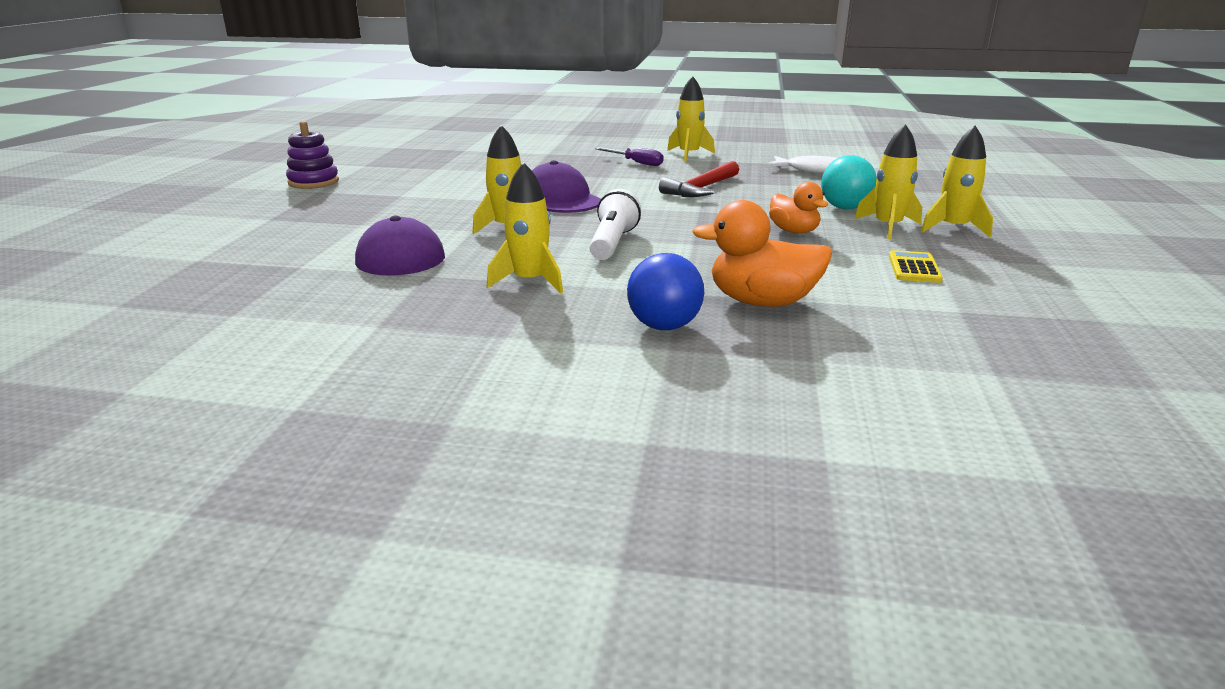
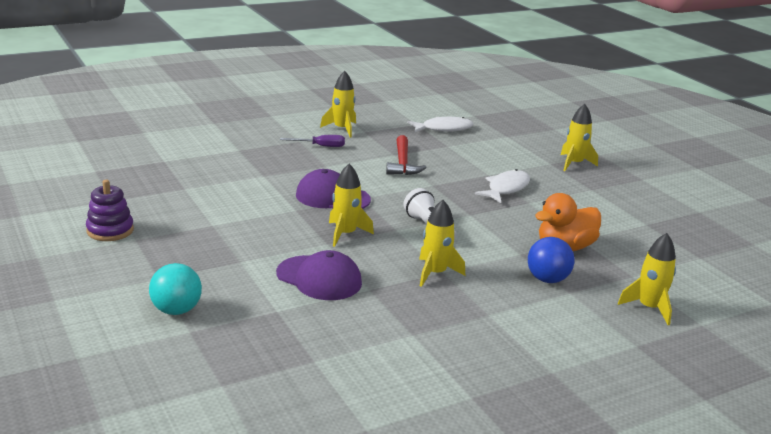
camera: 40 degrees left, 0 degrees up
(794, 231) = (506, 188): orange duck -> white fish
(845, 208) = (504, 160): turquoise ball -> turquoise ball (176, 310)
(888, 227) = (544, 171): yellow rocket -> yellow rocket (649, 308)
(914, 268) = (594, 200): yellow calculator -> none

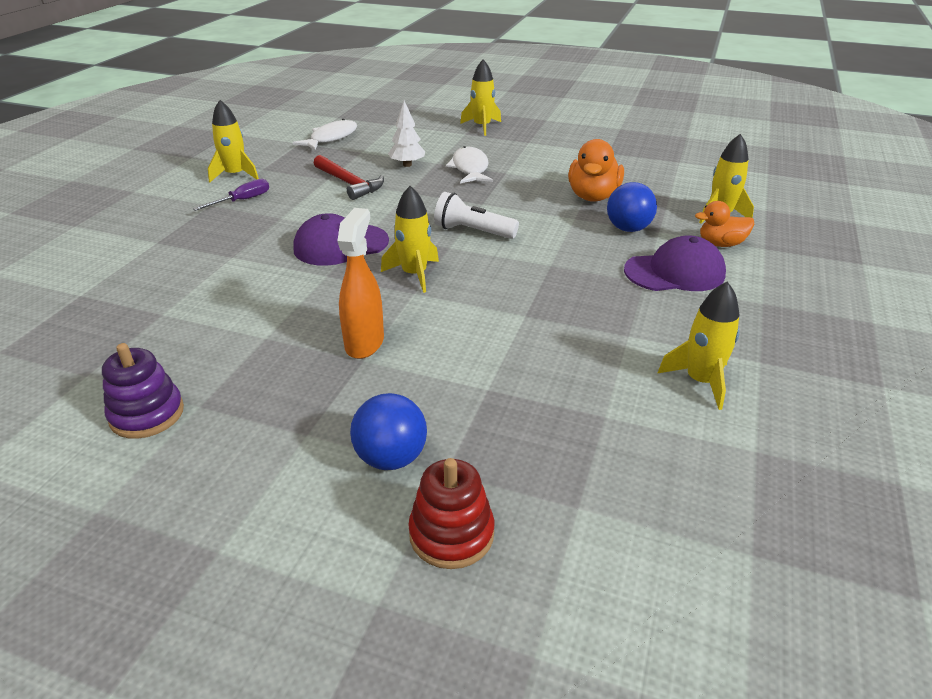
camera: 40 degrees left, 10 degrees up
(147, 355) = (451, 534): none -> red stacking toy
(176, 310) = (391, 458): turquoise ball -> blue ball
(255, 254) = (364, 343): none -> orange spray bottle
(319, 278) = (467, 331): purple cap -> purple cap (674, 272)
(435, 273) = (547, 269): yellow rocket -> yellow rocket (700, 381)
(464, 167) = (407, 165): none -> white tree
(603, 324) = (721, 244): none -> orange duck

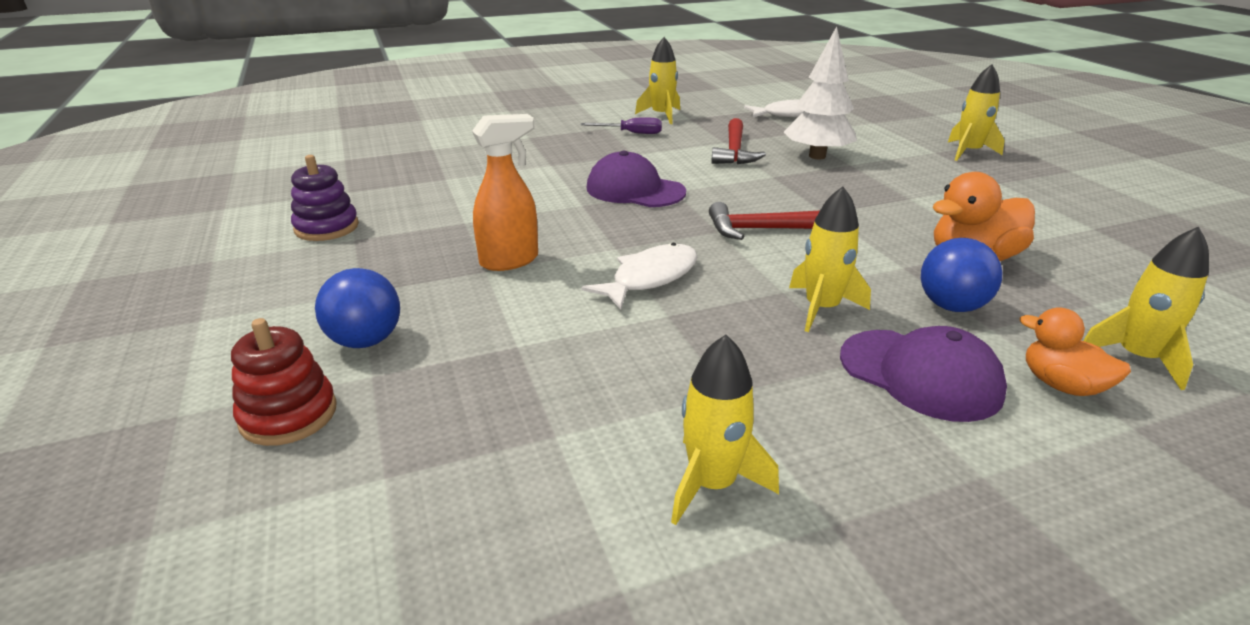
camera: 50 degrees right, 5 degrees down
(407, 165) = (817, 156): white tree -> white tree, size x1.59
(414, 274) = (645, 236): yellow rocket -> yellow rocket (822, 308)
(470, 168) = (876, 181): white fish -> white fish (650, 278)
(473, 231) = (765, 229): white flashlight -> red hammer

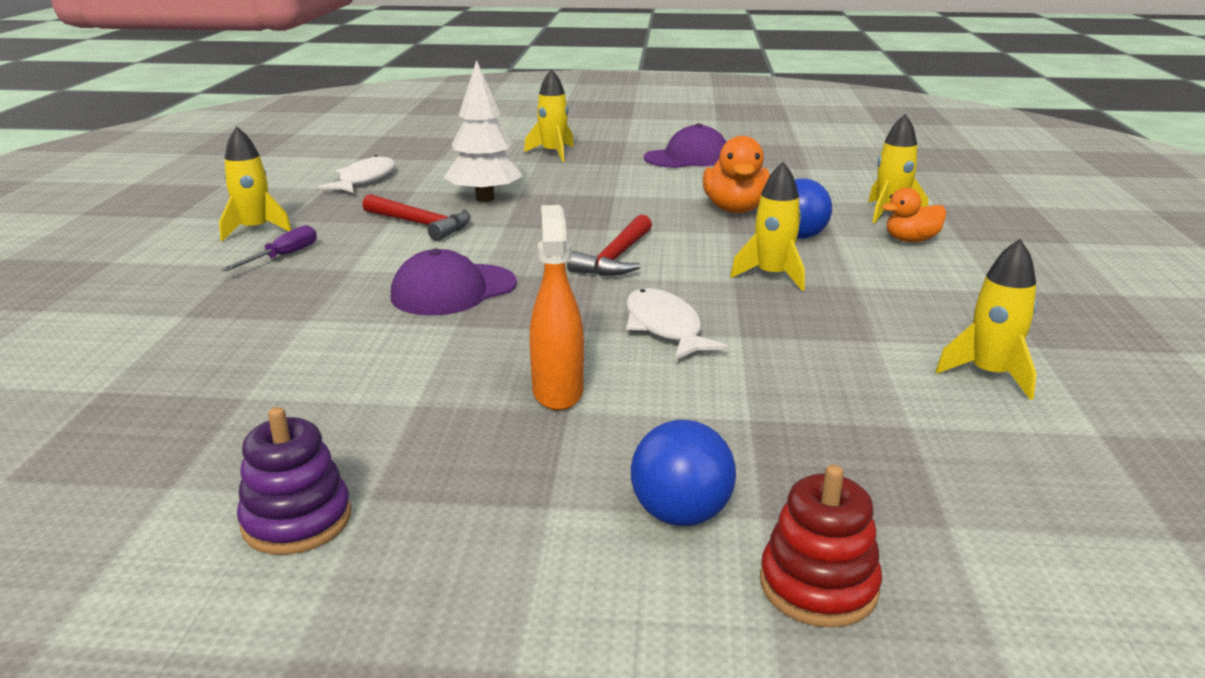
camera: 65 degrees left, 5 degrees down
(920, 374) = (881, 272): purple cap -> purple cap (687, 158)

